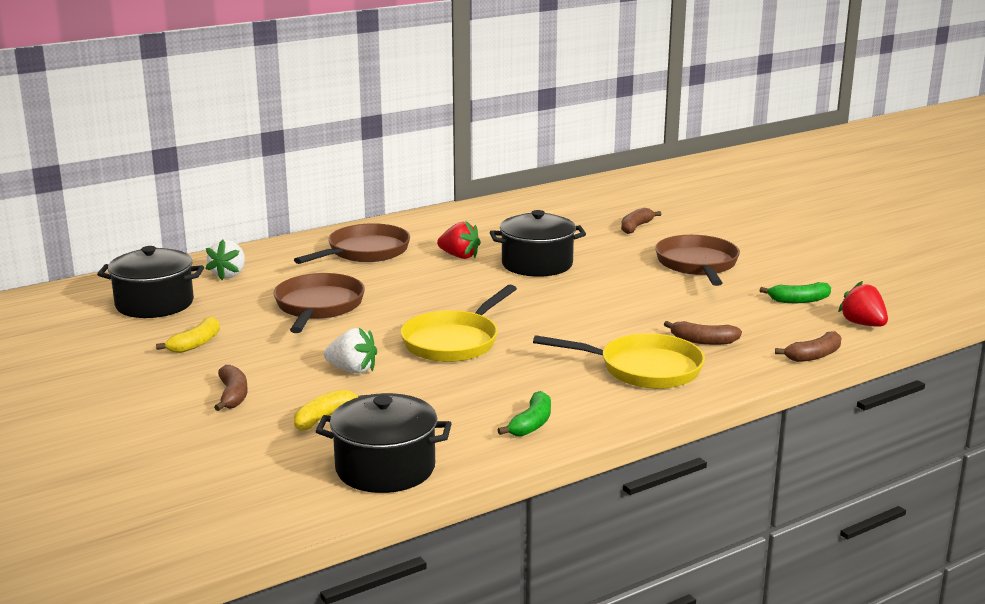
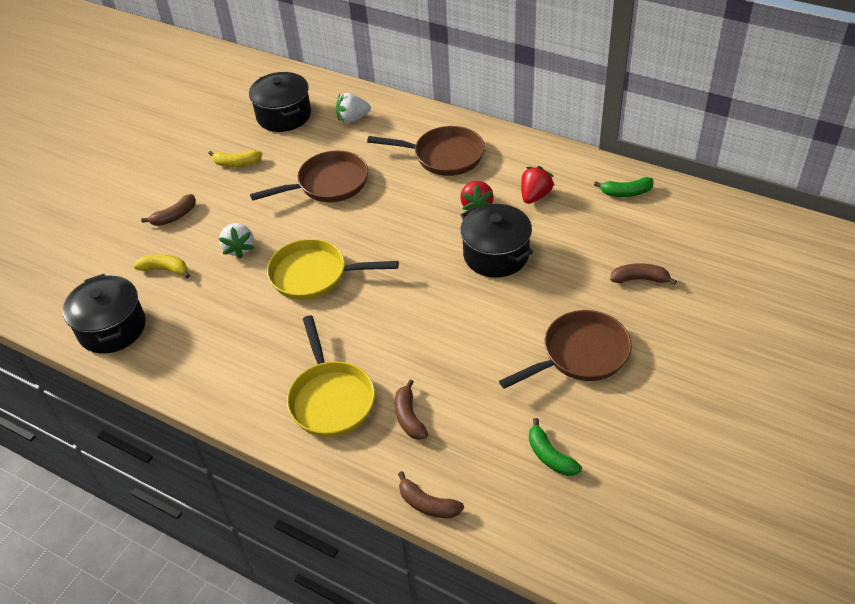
camera: 65 degrees right, 25 degrees up
(531, 424) = (205, 371): green banana -> green banana (626, 192)
(862, 324) = (527, 522): red strawberry -> red strawberry (535, 196)

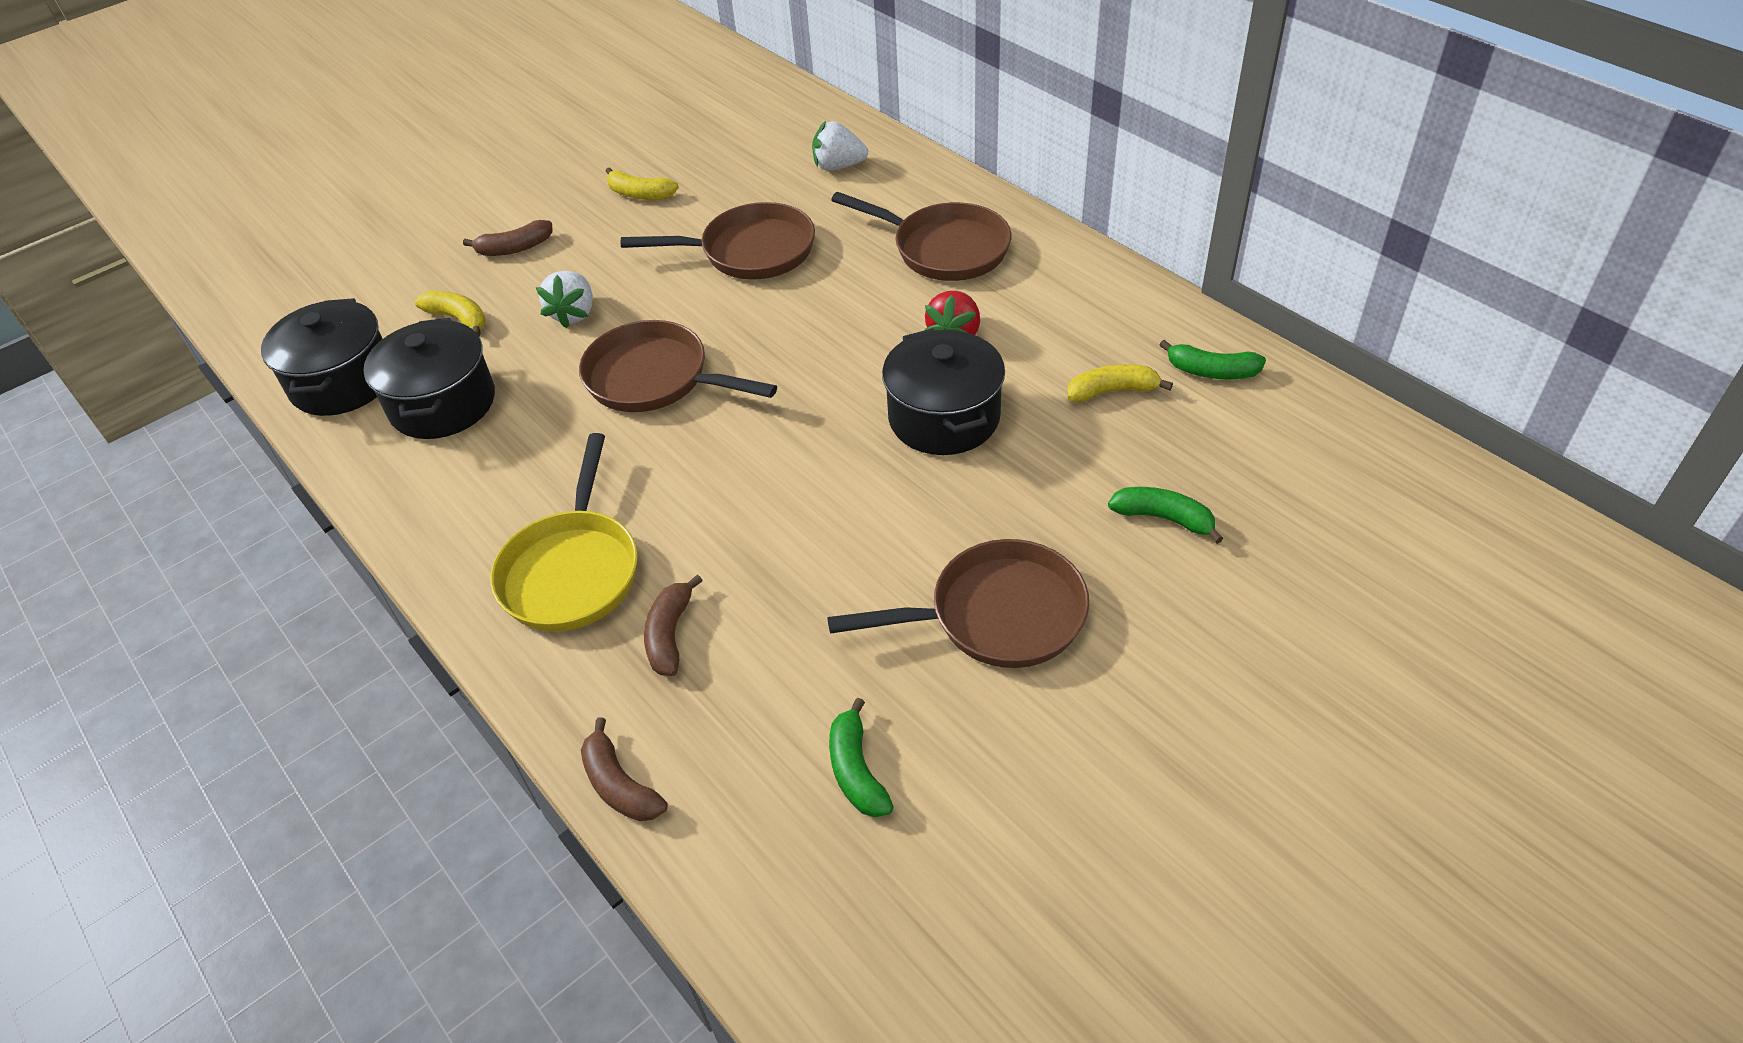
camera: 20 degrees right, 0 degrees up
(284, 115) = (743, 142): black pot -> black pot (442, 404)
(314, 275) = (655, 378): yellow pan -> brown pan
(535, 196) = (1055, 341): red strawberry -> none
(579, 217) = (1112, 391): none -> yellow banana
(640, 279) = (1163, 518): brown banana -> green banana

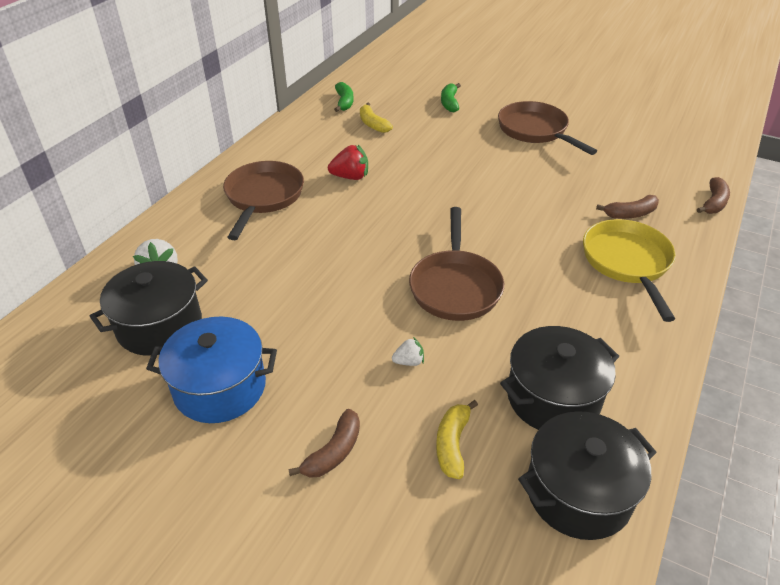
camera: 115 degrees left, 5 degrees down
(515, 248) = (333, 452): brown banana -> brown banana turned 75 degrees clockwise
(572, 570) = (627, 263): yellow pan -> yellow pan turned 75 degrees counterclockwise
(574, 314) = (409, 361): white strawberry -> white strawberry, size x0.59
(640, 194) = (220, 387): yellow banana -> blue pot
(750, 251) = (292, 285): brown pan -> none
(856, 770) = (639, 147): green banana -> none
(944, 417) = (422, 167): black pot -> black pot (160, 326)

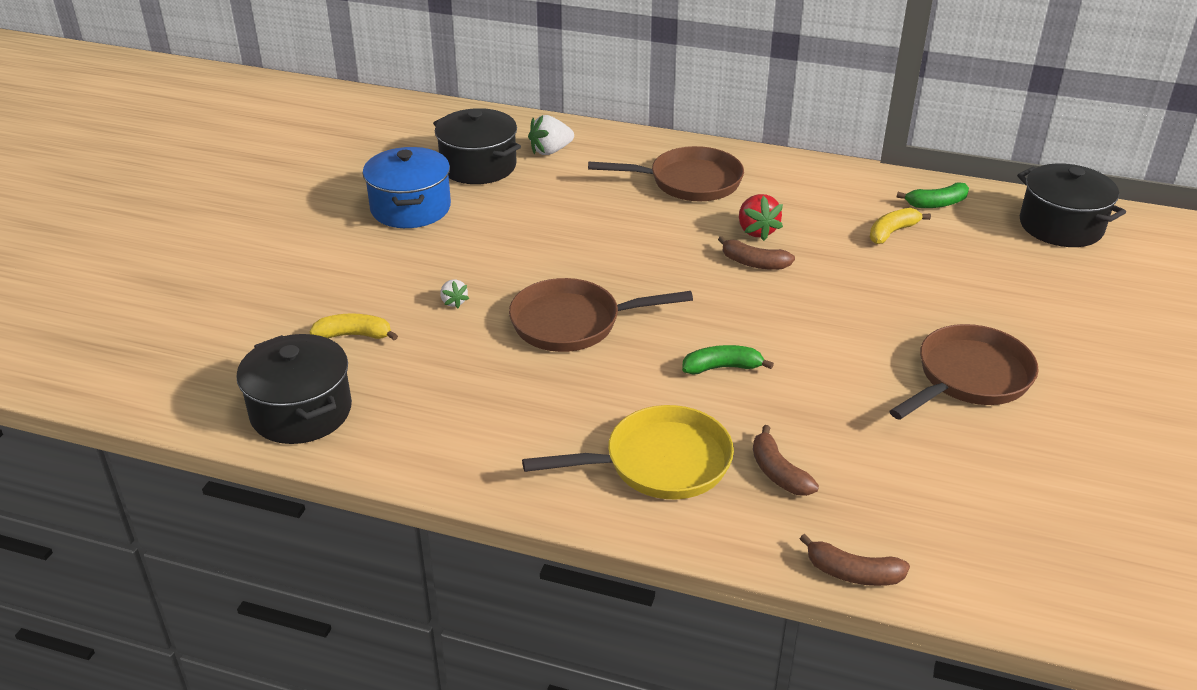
camera: 80 degrees right, 5 degrees down
(333, 452) = (345, 273): brown banana -> brown banana (754, 263)
(449, 103) = (1000, 291): green banana -> green banana (722, 367)
(553, 398) = (415, 396): black pot -> black pot (1060, 226)

